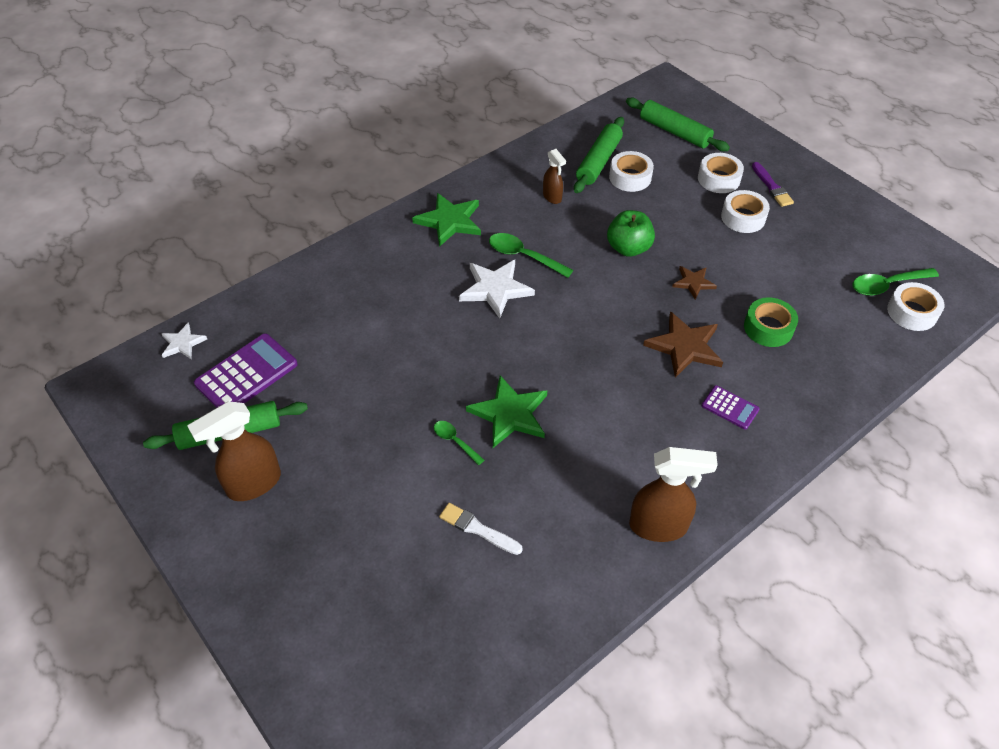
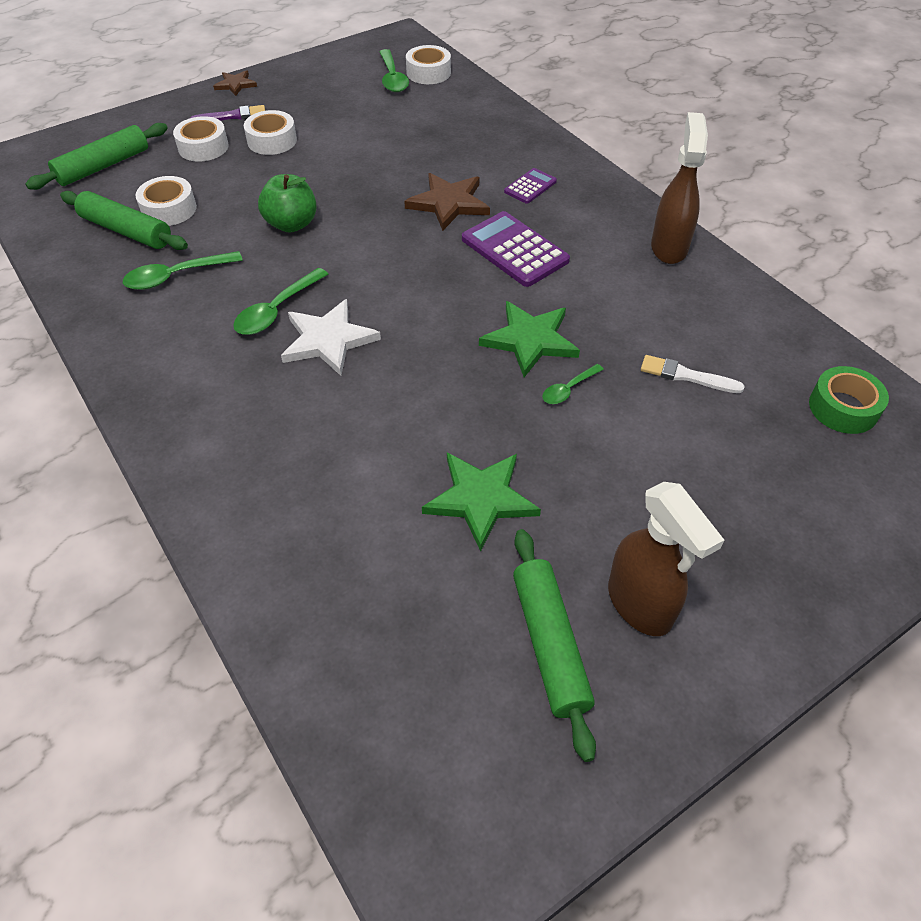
camera: 85 degrees left, 0 degrees up
(182, 343) = (355, 739): white star -> none
(246, 374) = (438, 629): purple calculator -> purple calculator (514, 250)
(449, 221) = (182, 379): green star -> green star (481, 499)
(477, 529) = (686, 376): white brush -> white brush turned 75 degrees clockwise
(552, 197) = (176, 276): brown spray bottle -> green spoon
(693, 283) = (359, 186): brown star -> brown star (235, 84)
(768, 328) = (432, 149): green tape -> green tape (843, 408)

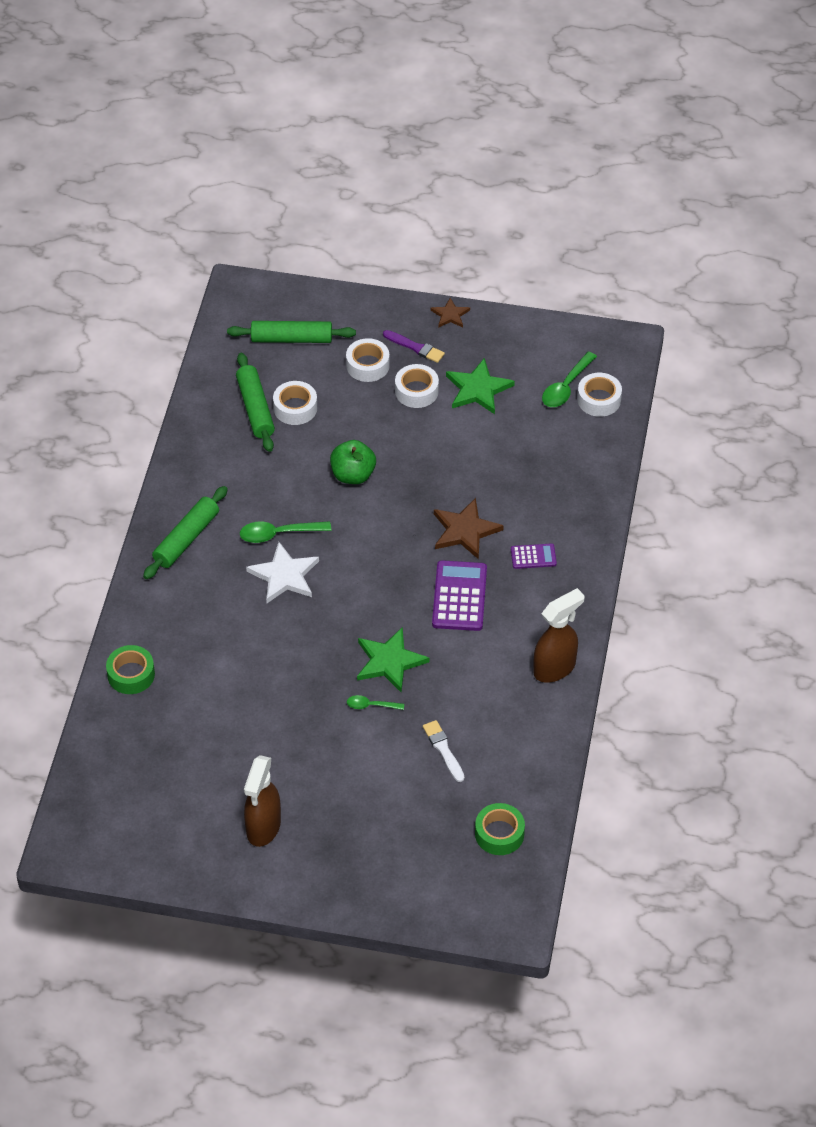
camera: 45 degrees right, 0 degrees up
(176, 276) = (249, 467): green spoon -> none
(268, 561) = (131, 674): none -> green tape
(481, 499) = (255, 724): green star -> green star (478, 389)
(550, 644) = (205, 809): green rolling pin -> green rolling pin (186, 539)

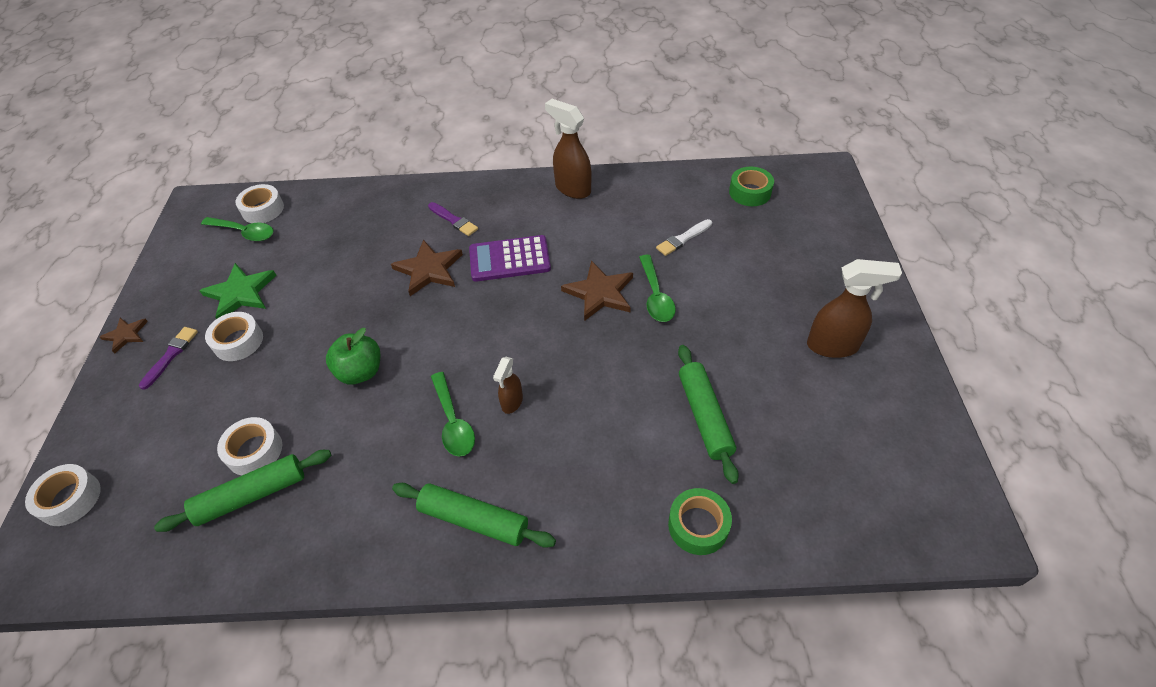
camera: 100 degrees left, 0 degrees up
(284, 575) = (512, 402): white star -> brown spray bottle
(291, 339) = (133, 483): green rolling pin -> green rolling pin (704, 416)
(367, 365) = (192, 393): white tape -> white tape (70, 499)
(371, 705) = (655, 296): green spoon -> green spoon, size x1.67
(389, 661) = (600, 293): green star -> brown star
(533, 557) = (454, 220): purple calculator -> purple brush

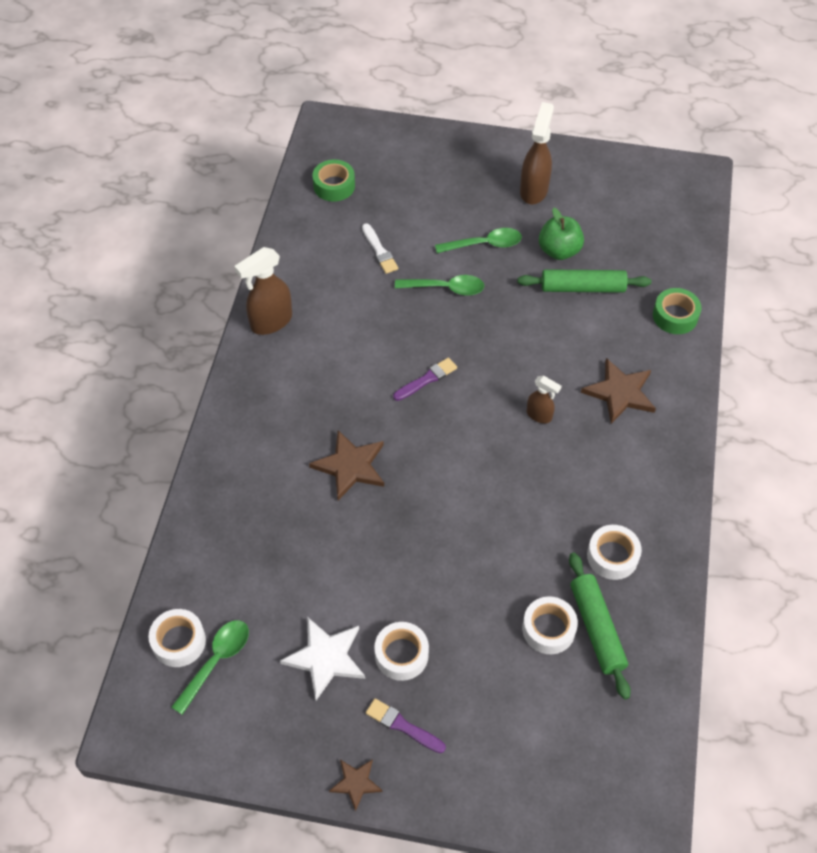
camera: 80 degrees left, 5 degrees up
(70, 499) = (572, 800): white tape -> white tape (612, 556)
(240, 293) = (325, 658): green star -> white star
(360, 372) = (474, 535): green apple -> green apple (559, 251)
(453, 422) = (550, 462): green spoon -> green spoon (484, 244)
(454, 220) = (280, 436): purple brush -> purple brush (427, 379)
(474, 520) = (648, 457): green rolling pin -> none
(509, 259) = (359, 393): purple calculator -> none
(600, 293) = (429, 328): brown star -> brown star (620, 393)

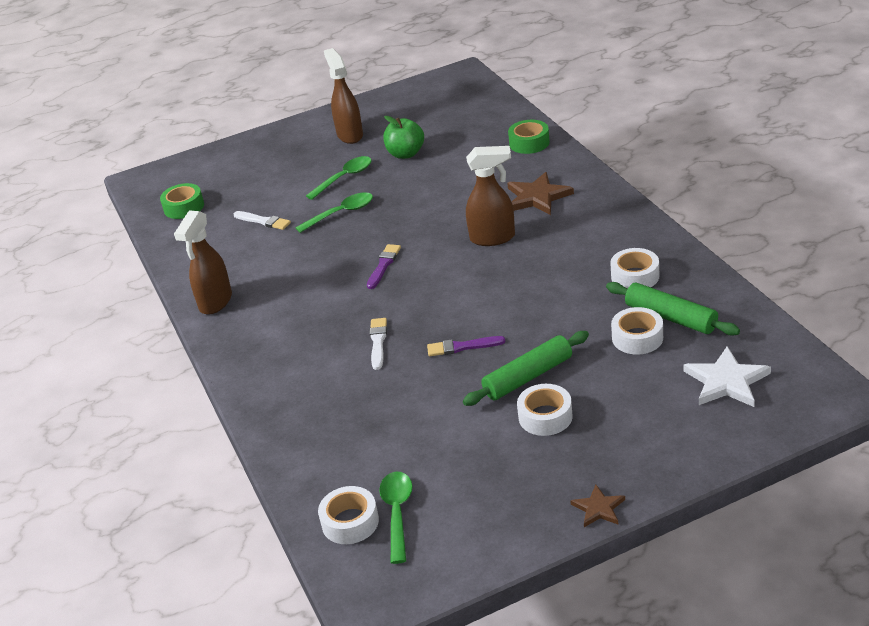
camera: 30 degrees left, 20 degrees down
(325, 658) = (487, 455): white star -> white star (726, 381)
(350, 466) = (378, 342): brown star -> white brush
(402, 726) = (595, 454): purple brush -> purple brush (462, 347)
(539, 415) = (493, 238): brown spray bottle -> brown spray bottle, size x1.76
(582, 288) = (446, 162): green rolling pin -> green rolling pin (528, 377)

